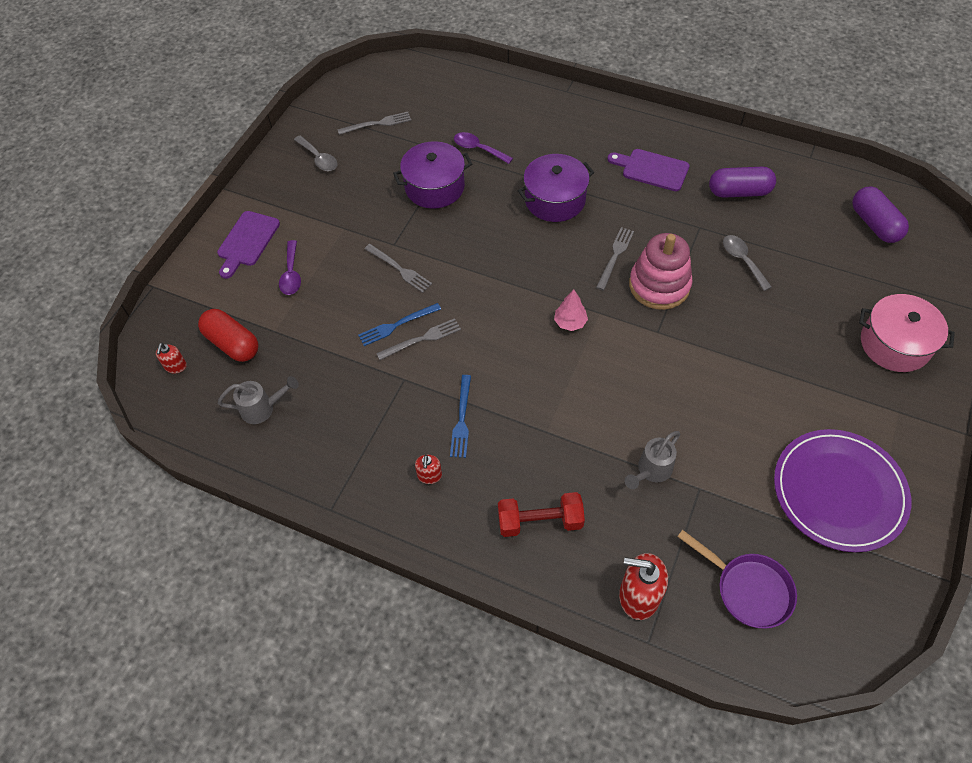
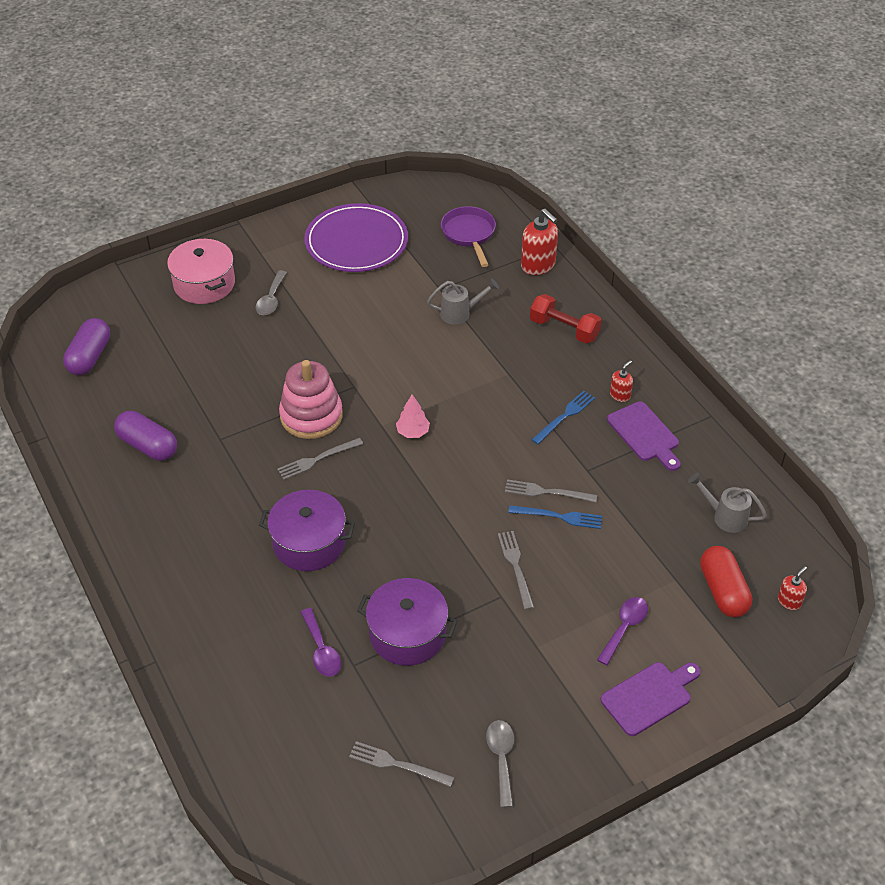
camera: 145 degrees left, 10 degrees down
(652, 169) = (189, 514): purple cutting board -> purple cutting board (645, 434)
(742, 260) = (224, 394): grey spoon -> grey spoon (271, 299)

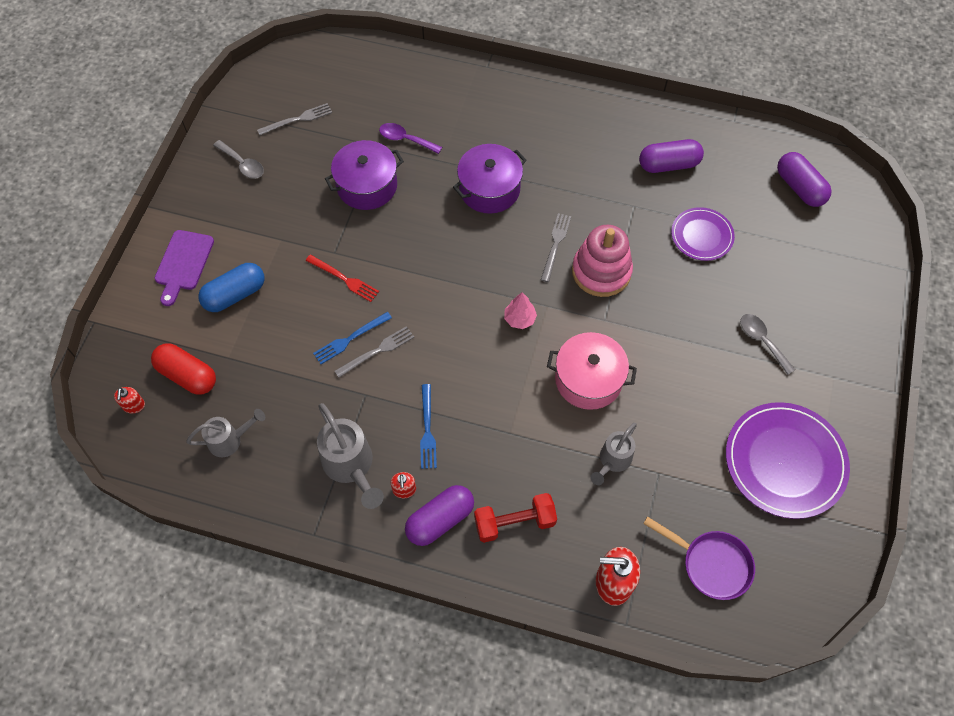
camera: 135 degrees right, 15 degrees up
(204, 284) = (826, 310): pink pot -> pink pot (588, 379)
(206, 382) = (702, 236): none -> purple plate
(516, 566) = (344, 279): grey fork -> red fork
(612, 363) = (440, 520): none -> purple capsule
(624, 628) = (235, 295): purple spoon -> blue capsule
(645, 434) = (351, 466): purple cutting board -> grey watering can

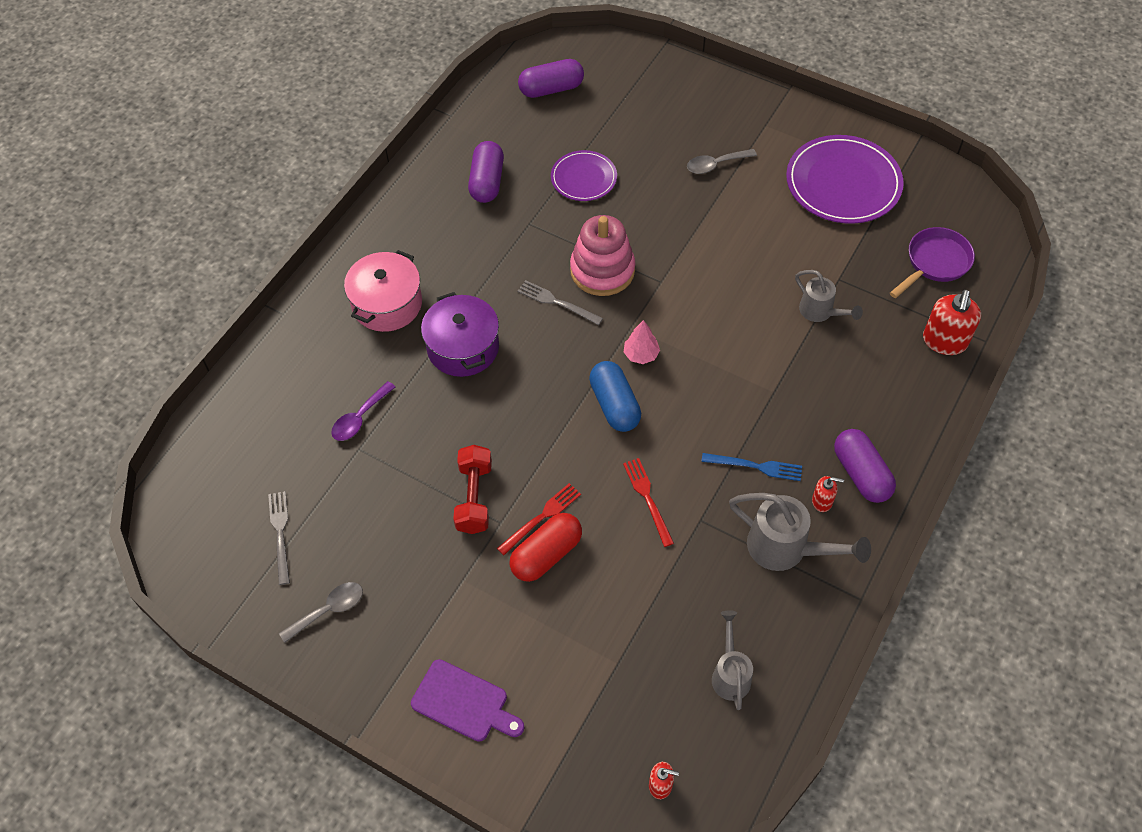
camera: 75 degrees left, 5 degrees down
(187, 375) = (632, 714): red capsule -> red capsule (546, 554)
(235, 295) = (529, 644): blue capsule -> blue capsule (614, 405)
(350, 339) = (625, 524): blue fork -> none
(351, 466) = (786, 549): grey watering can -> grey watering can turned 45 degrees clockwise
(367, 185) = (414, 471): purple pot -> none
(377, 351) = (648, 498): grey fork -> red fork
(514, 522) = (873, 408): red dumbbell -> red dumbbell (474, 497)
(588, 379) = (727, 311): pink pot -> pink pot (387, 304)

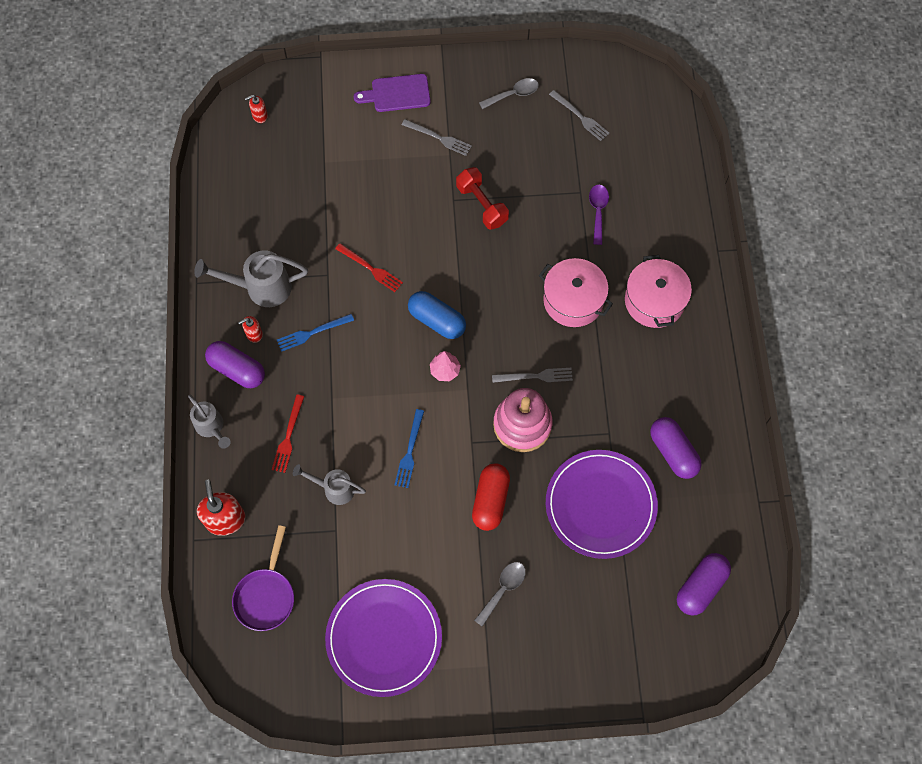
camera: 145 degrees right, 10 degrees up
(328, 610) = (513, 94): grey spoon -> grey spoon turned 135 degrees counterclockwise
(459, 608) = (439, 138): none -> grey fork
(463, 347) = (573, 300): purple pot -> pink pot
(541, 517) = (430, 217): red fork -> red fork (288, 436)
(546, 554) = (410, 197): red capsule -> red capsule (490, 500)
(583, 178) = (600, 505): purple plate -> purple plate, size x1.73
(726, 304) = (409, 451): none -> blue fork
(730, 674) = (254, 193): grey watering can -> grey watering can (211, 427)

